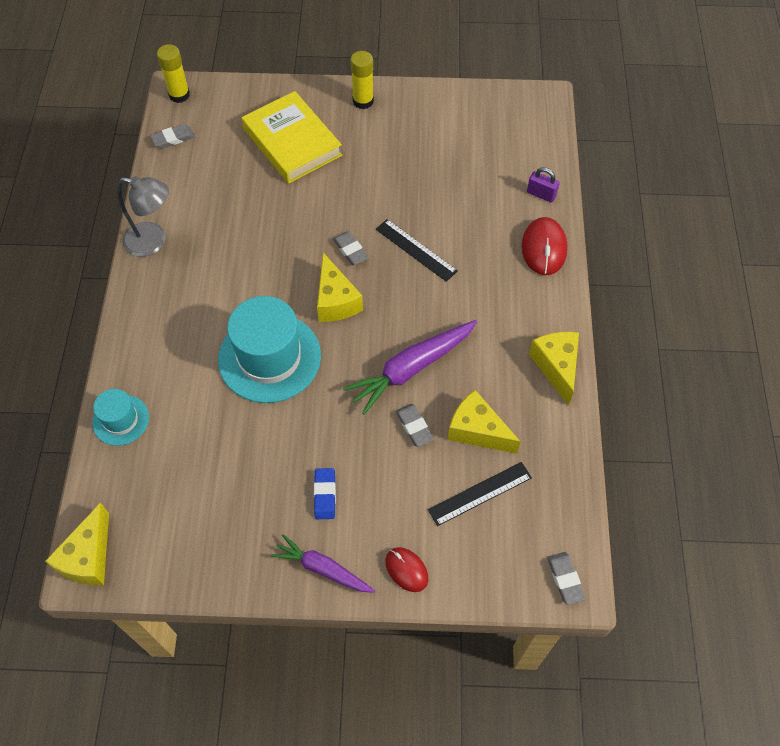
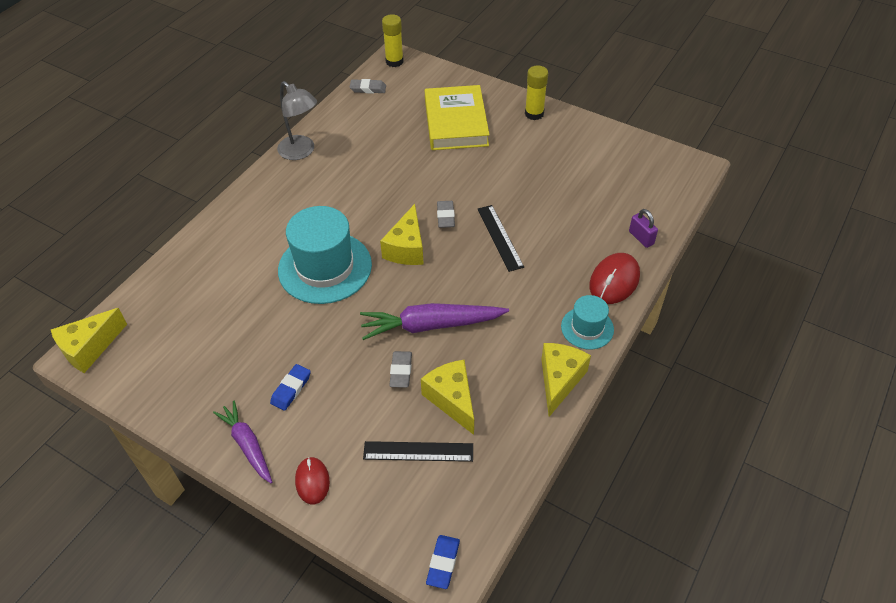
camera: 30 degrees right, 10 degrees down
(121, 420) = (185, 263): turquoise hat -> turquoise hat (587, 328)
(565, 579) = (443, 563): grey eraser -> blue eraser

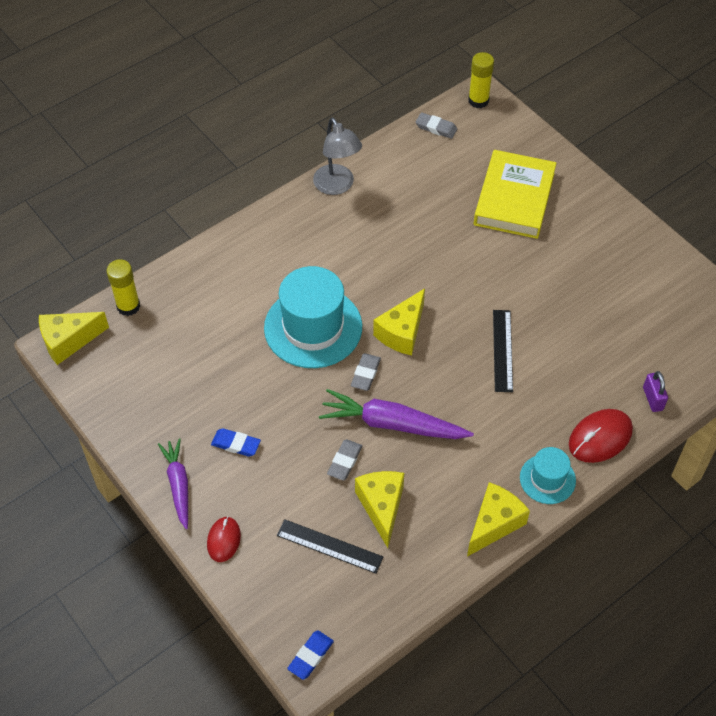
camera: 20 degrees right, 5 degrees up
(291, 389) = (236, 444): blue eraser -> blue eraser turned 60 degrees clockwise
(445, 216) = (456, 308): grey eraser -> grey eraser (365, 374)
(534, 114) = (605, 213): yellow glue stick -> yellow glue stick (128, 306)

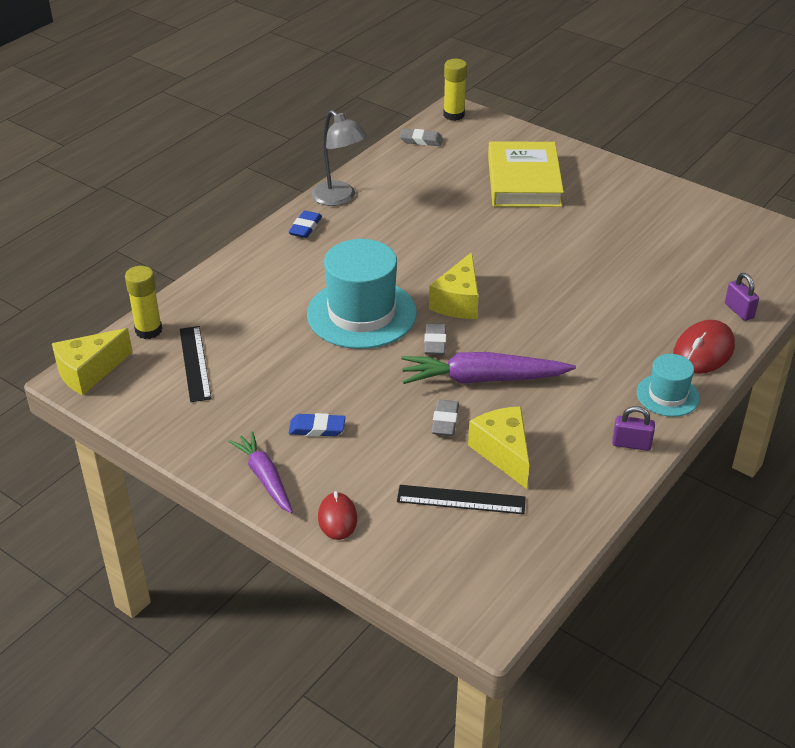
camera: 15 degrees left, 15 degrees down
(310, 656) = (484, 608): blue eraser -> blue eraser (305, 227)
(494, 524) = (631, 444): yellow cheese -> purple padlock
(502, 350) = (569, 298): black ruler -> black ruler (194, 363)

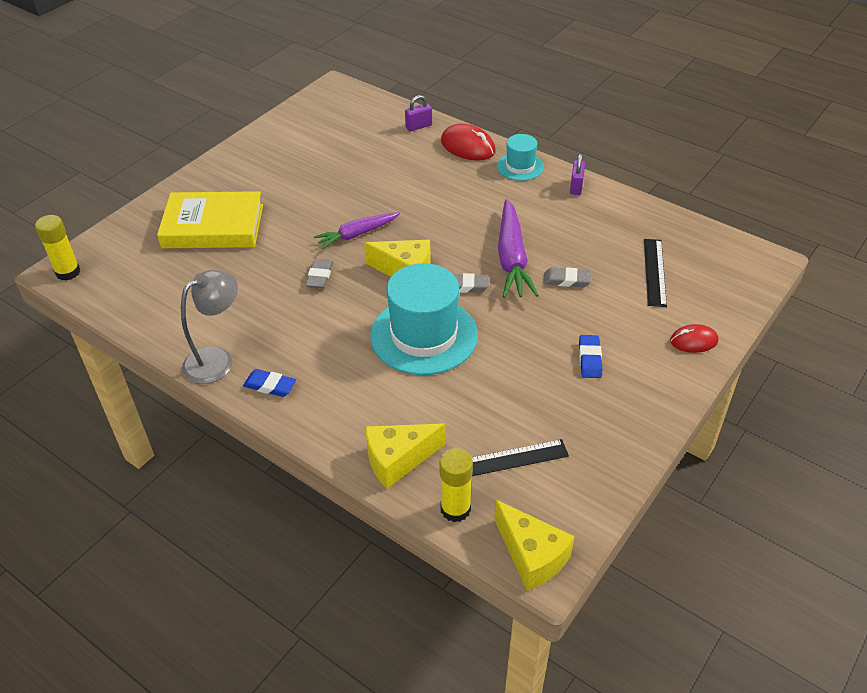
camera: 90 degrees left, 5 degrees up
(265, 478) = (659, 390): purple carrot -> purple carrot (357, 234)
(421, 140) = (114, 297): grey eraser -> grey eraser (320, 276)
(503, 453) = (598, 249): yellow cheese -> yellow cheese (398, 460)

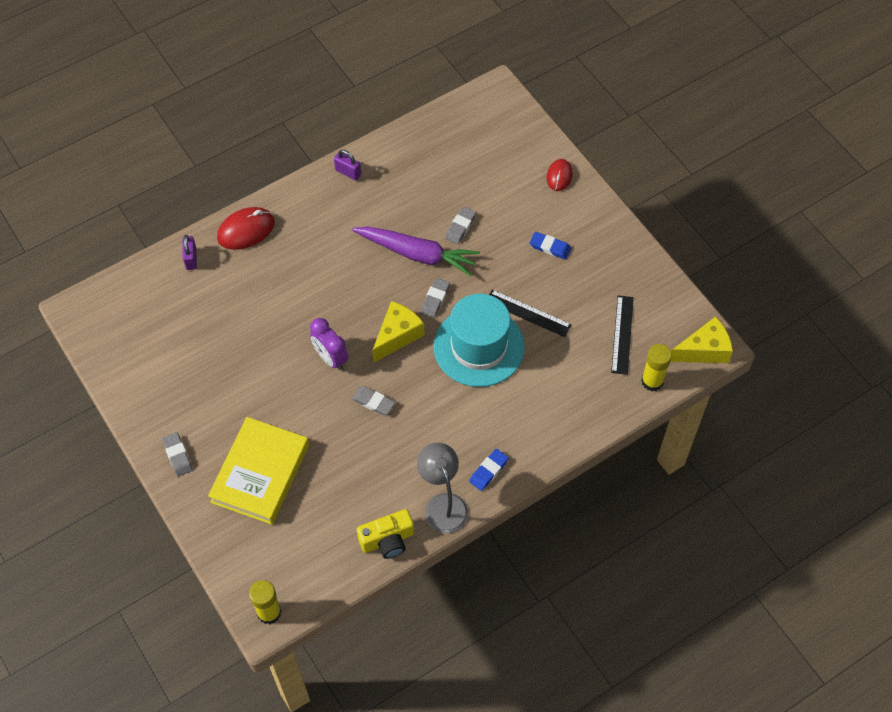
camera: 70 degrees left, 15 degrees up
(163, 330) = (387, 540): none -> yellow camera
(215, 175) = (177, 455): none -> grey eraser
(357, 234) = (331, 358): purple carrot -> purple clock
(398, 460) = (597, 403): yellow cheese -> none
(520, 166) = (298, 201): turquoise hat -> none
(654, 272) = (477, 166): black ruler -> black ruler (528, 313)

